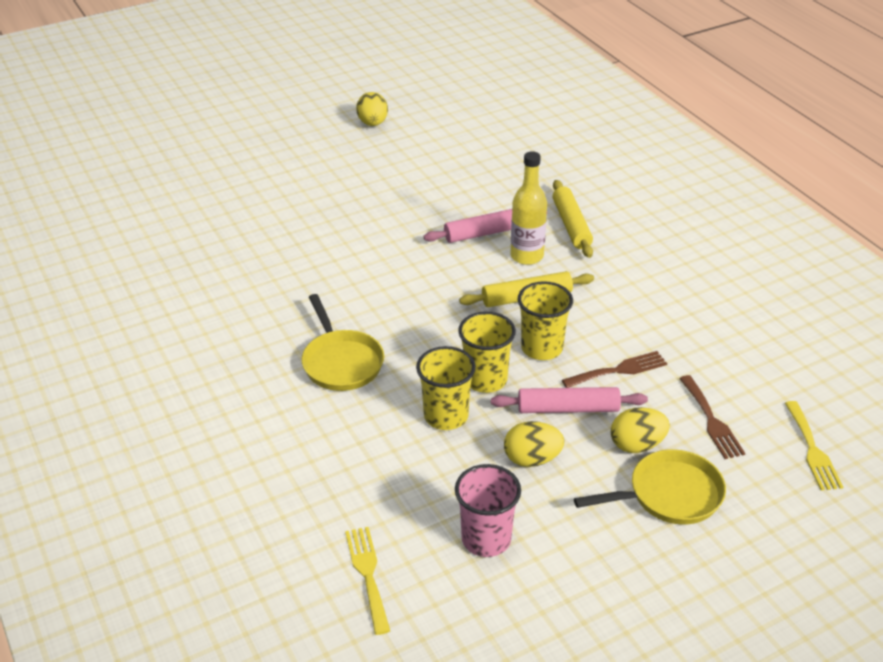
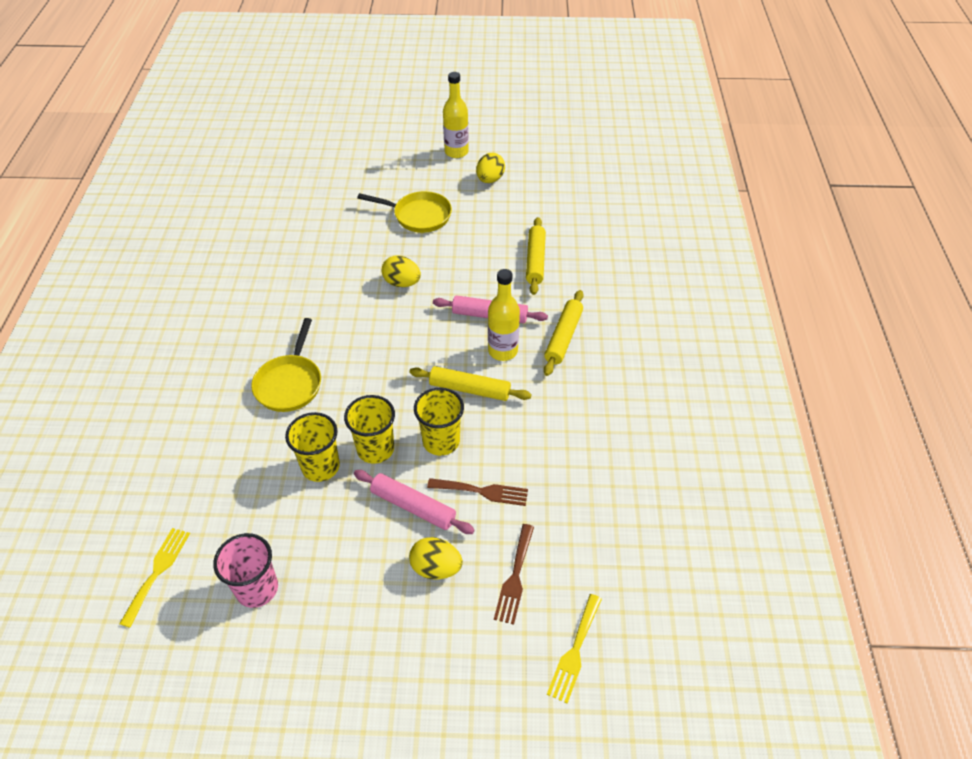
camera: 30 degrees right, 10 degrees up
(314, 111) = (456, 152): none -> yellow bottle
(484, 175) = (535, 260): none -> yellow rolling pin
(532, 459) = (348, 537): yellow egg -> yellow egg (402, 283)
(669, 495) = (420, 627): yellow pan -> yellow pan (418, 216)

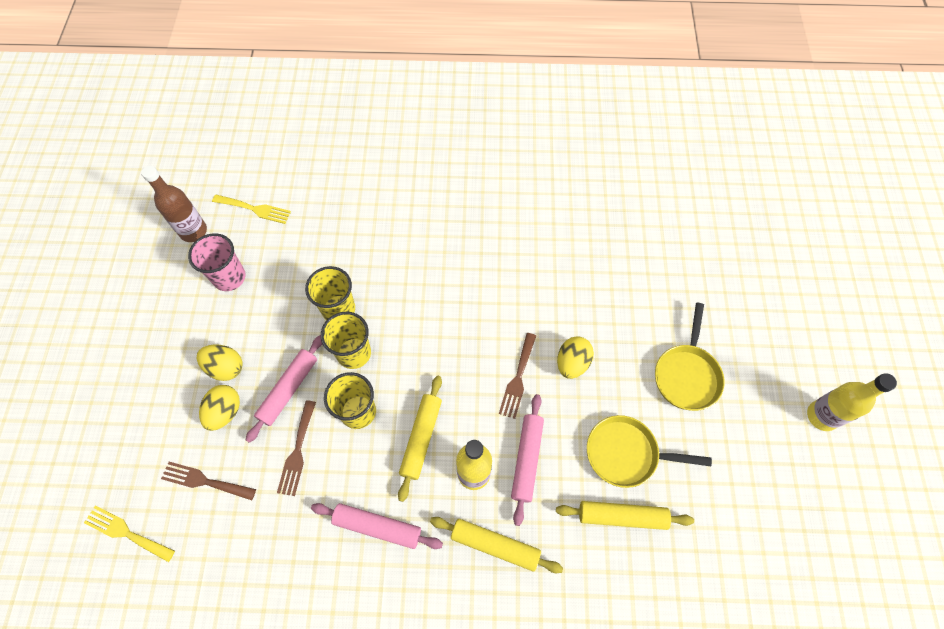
camera: 90 degrees right, 15 degrees up
(173, 646) = (193, 231): none -> brown bottle
(290, 383) = (433, 273): yellow pan -> yellow pan (626, 453)
(414, 319) = (518, 379): none -> brown fork
(490, 179) = (772, 460): yellow egg -> yellow egg (225, 367)
(553, 419) = (377, 527): none -> pink rolling pin

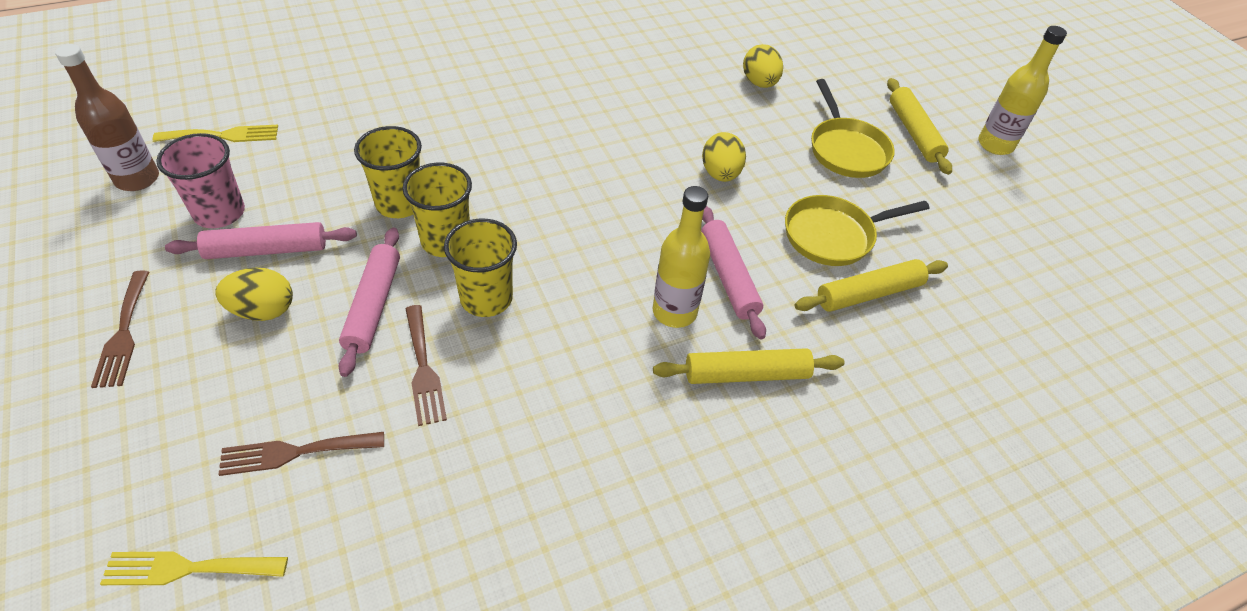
camera: 30 degrees left, 15 degrees down
(225, 412) = (287, 360): yellow egg -> yellow egg (759, 83)
(377, 527) = (585, 411): pink rolling pin -> pink rolling pin (266, 250)
(421, 438) = (587, 299): yellow rolling pin -> yellow rolling pin (914, 132)
(518, 379) = (669, 206): brown fork -> brown fork (123, 334)

